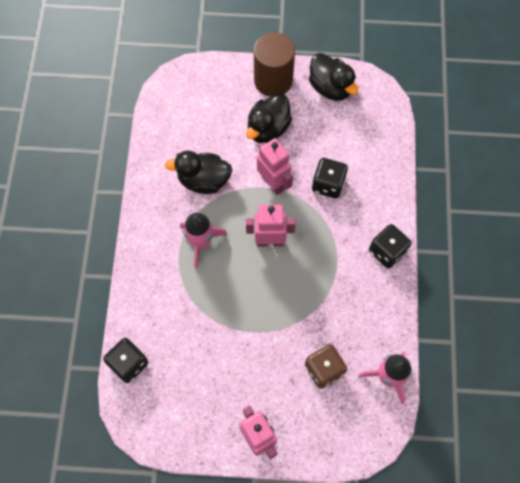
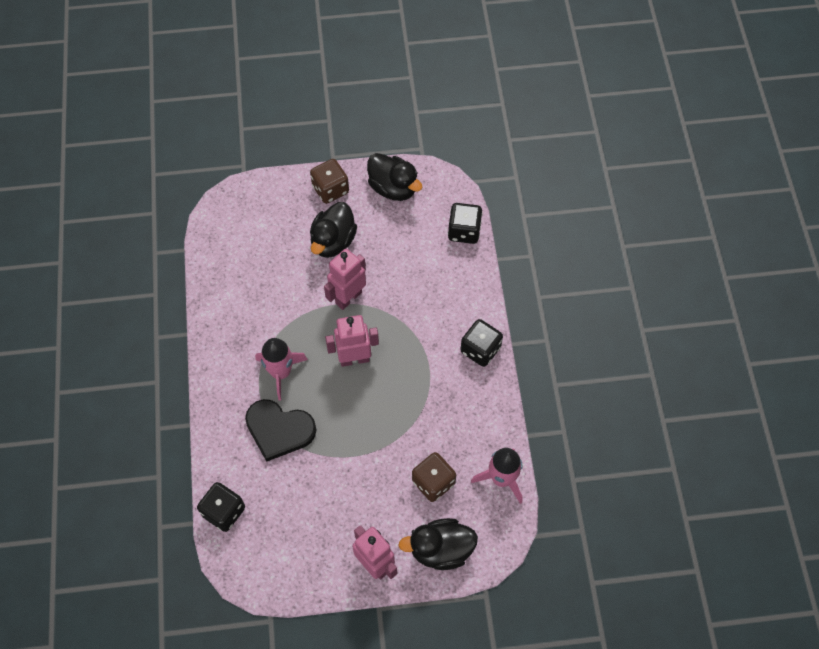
camera: 10 degrees left, 5 degrees down
(191, 296) = (279, 430): none -> black heart
(203, 180) = (273, 307): black duck -> black duck (440, 549)
(273, 80) = (330, 189): brown cylinder -> brown dice
(273, 183) = (348, 297): pink robot -> pink robot turned 90 degrees counterclockwise
(328, 184) = (407, 290): black dice -> black dice (464, 231)

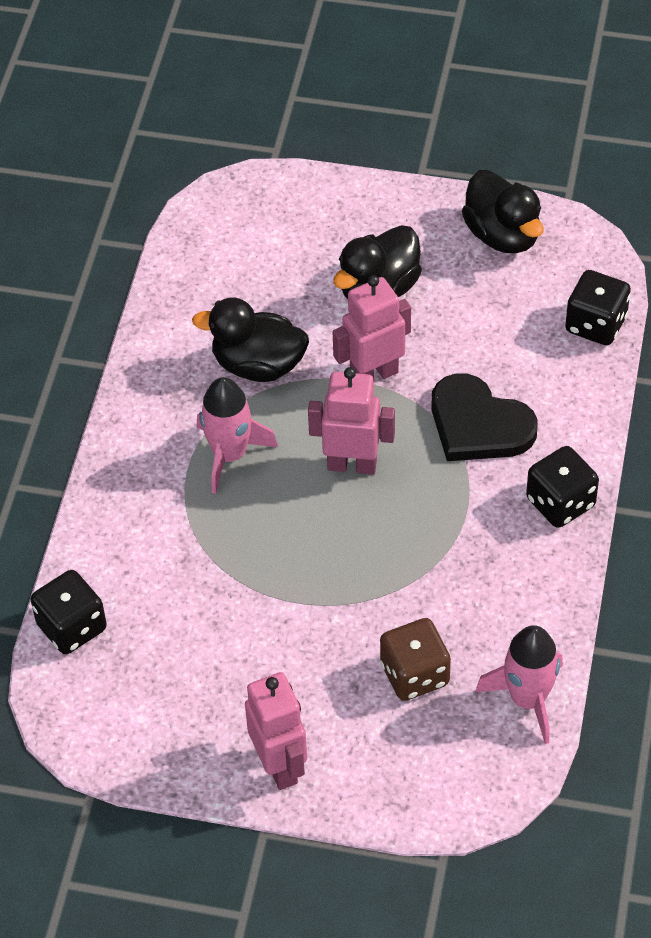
camera: 20 degrees right, 10 degrees down
(279, 430) = (197, 535): black heart -> black heart (478, 424)
(330, 189) = (401, 214): brown dice -> none
(440, 549) = (391, 774): black duck -> black duck (258, 365)

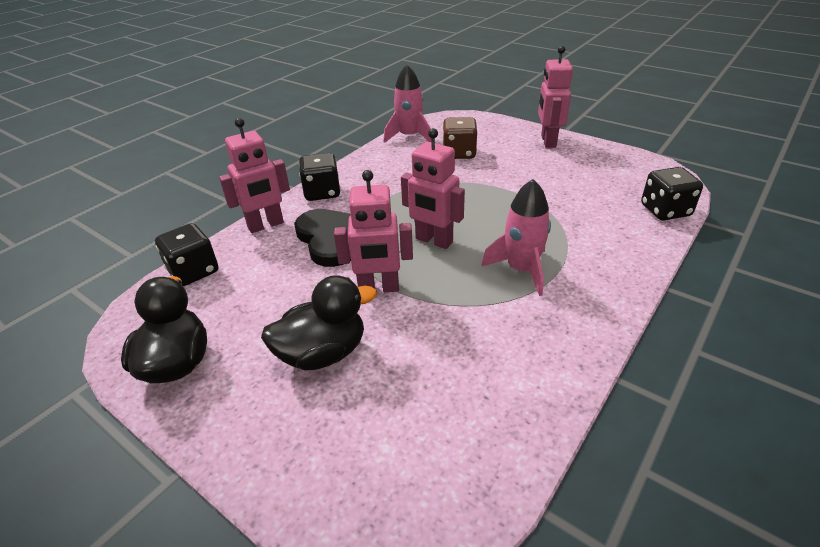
camera: 155 degrees left, 15 degrees down
(258, 365) = (468, 325): black duck -> none
(581, 417) = (266, 225): none -> pink robot

